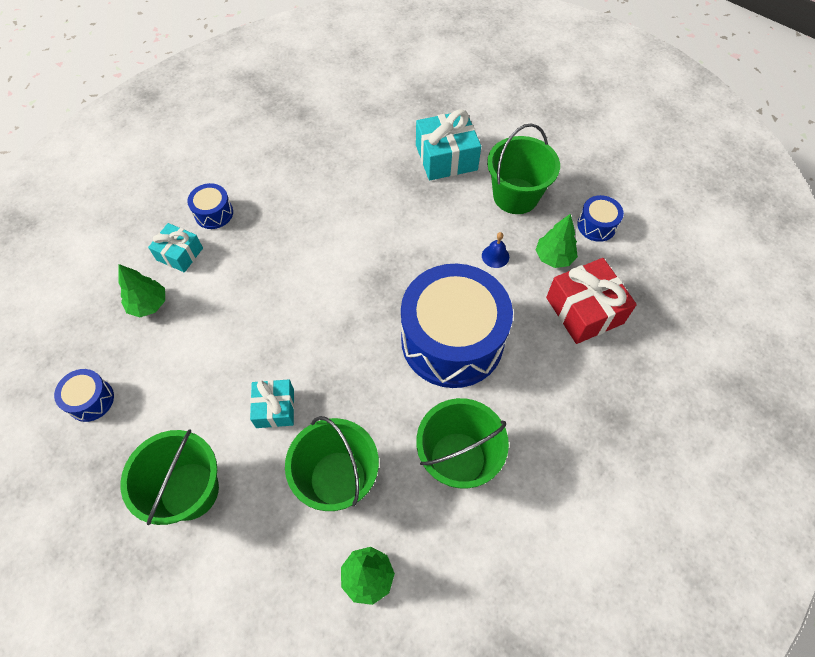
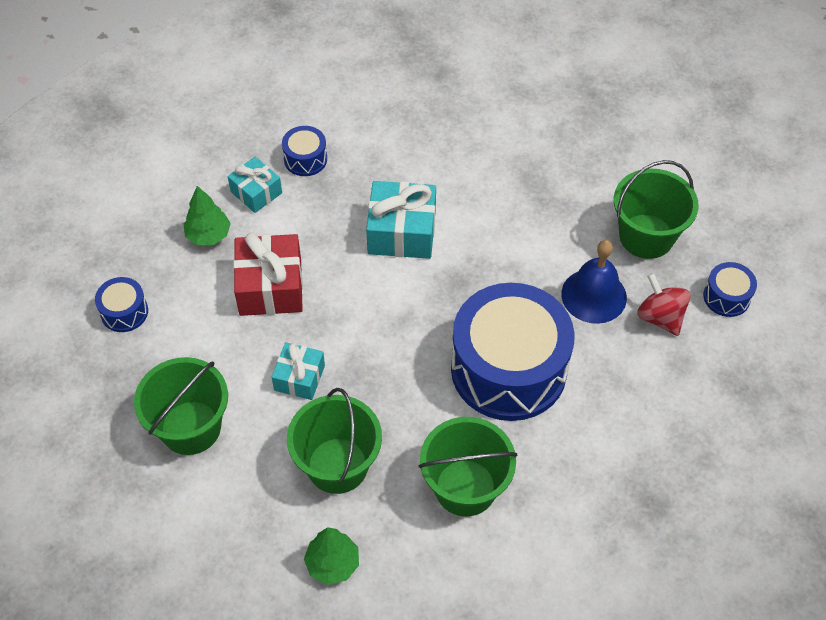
camera: 20 degrees right, 5 degrees down
(446, 157) = (584, 170): turquoise gift -> turquoise gift (401, 232)
(495, 256) = (594, 295): blue bell -> blue bell, size x2.02
(554, 257) = (660, 317): green tree -> red spinning top
(584, 310) = (669, 384): red gift -> red gift (270, 287)

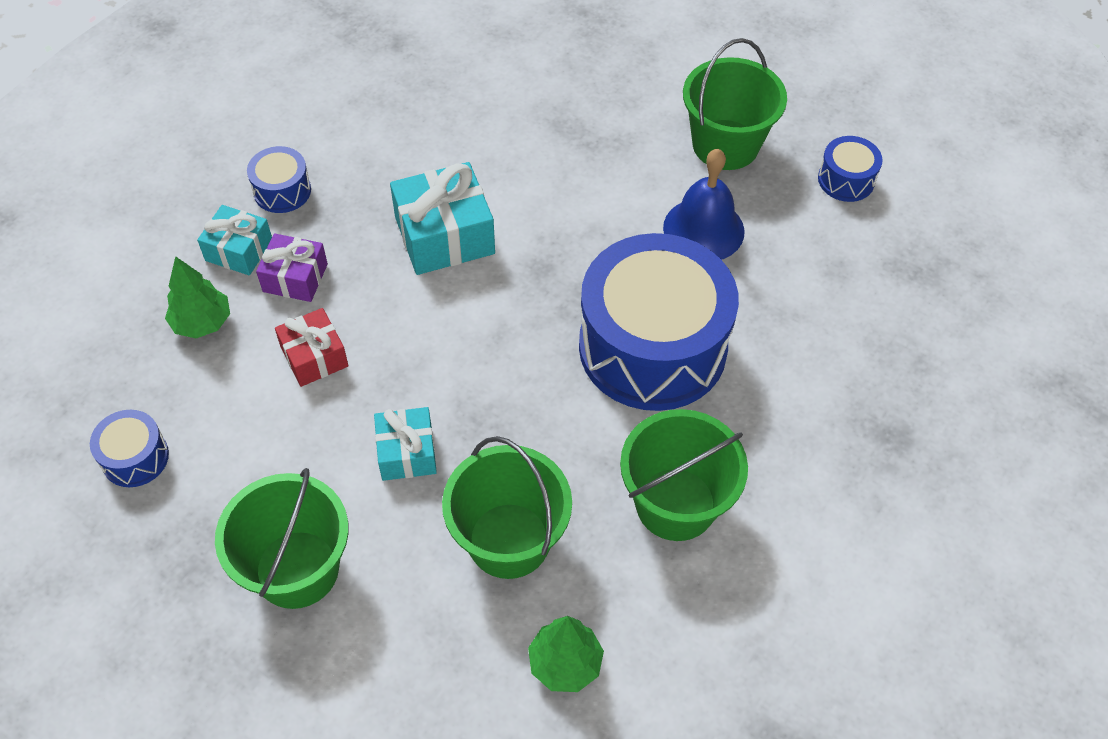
camera: 25 degrees left, 0 degrees up
(270, 287) = (314, 357): red gift -> red gift, size x0.61
(284, 226) = (295, 278): none -> purple gift
(660, 317) = (788, 227): red spinning top -> none

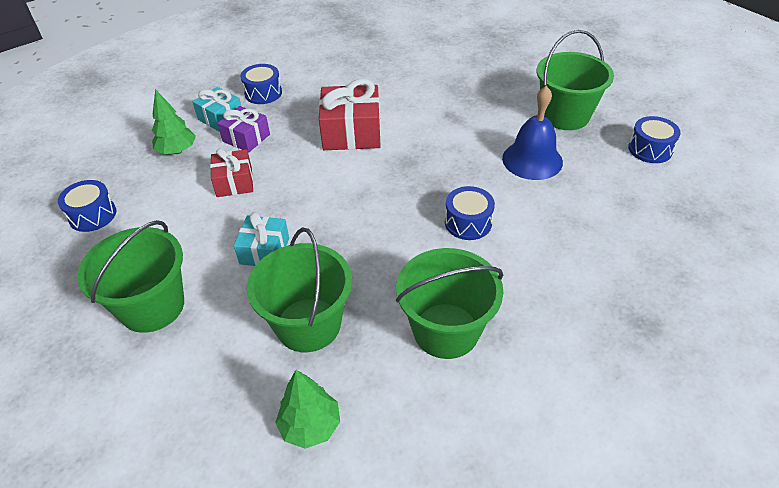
camera: 20 degrees right, 10 degrees down
(444, 235) = (351, 132): turquoise gift -> red gift
(652, 347) = (468, 223): blue drum -> blue drum, size x0.42

